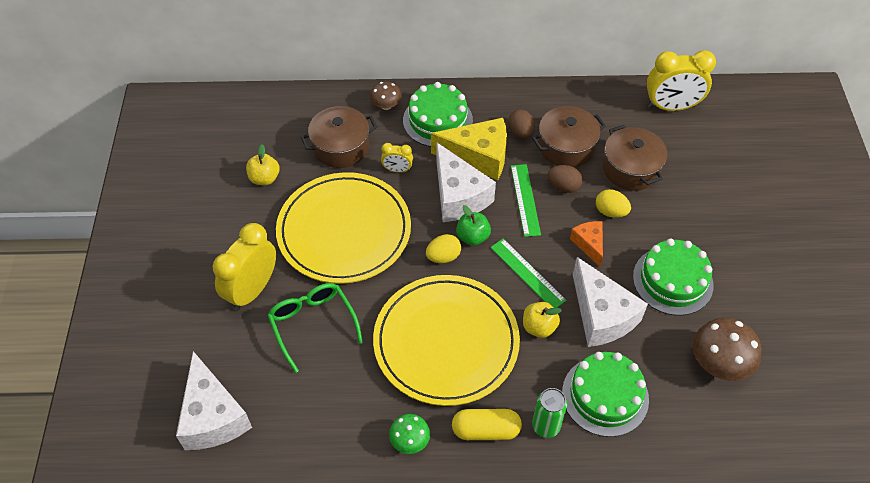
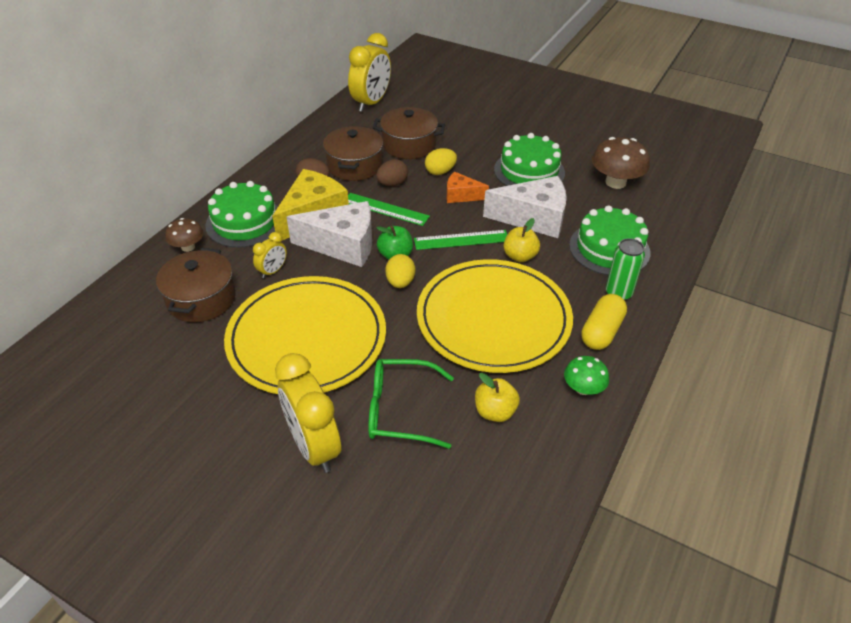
camera: 60 degrees left, 10 degrees down
(213, 416) = (454, 552): white cheese -> none
(264, 178) = (175, 376): yellow apple -> yellow apple (495, 412)

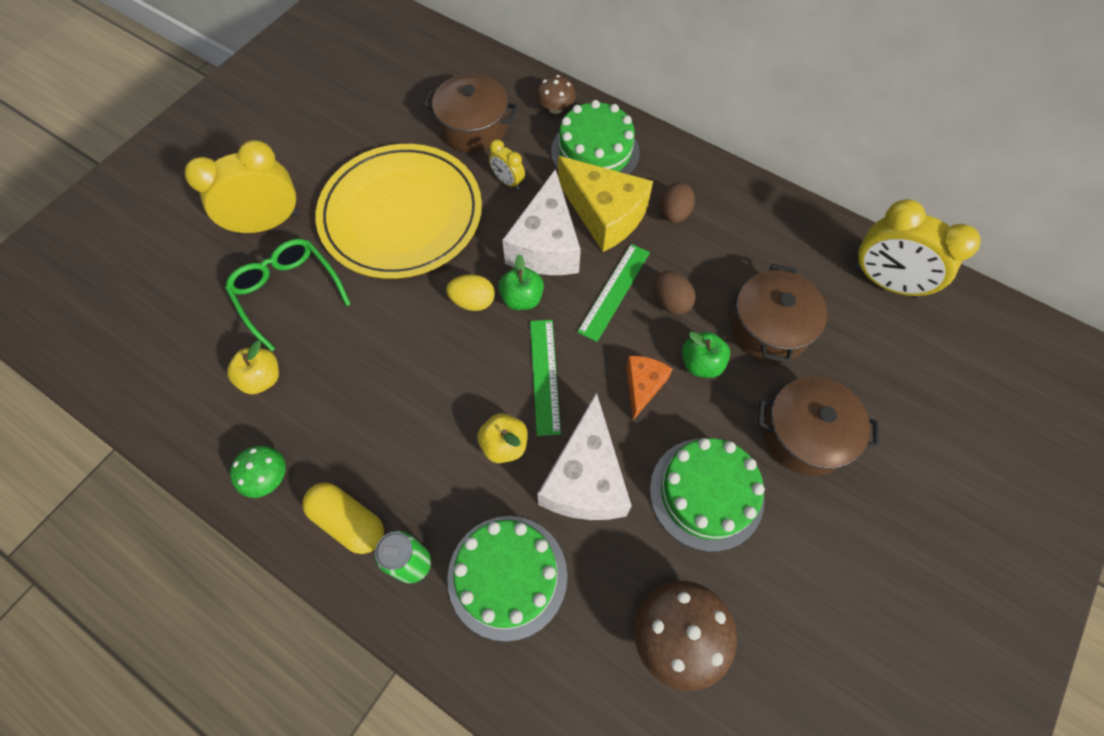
camera: 95 degrees right, 20 degrees up
(354, 165) = (713, 258): brown pot -> brown pot (804, 434)
(401, 410) = (288, 293): green glasses -> green glasses turned 45 degrees counterclockwise
(440, 172) = (701, 363): yellow egg -> green apple
(493, 319) = (395, 395): yellow plate -> none

